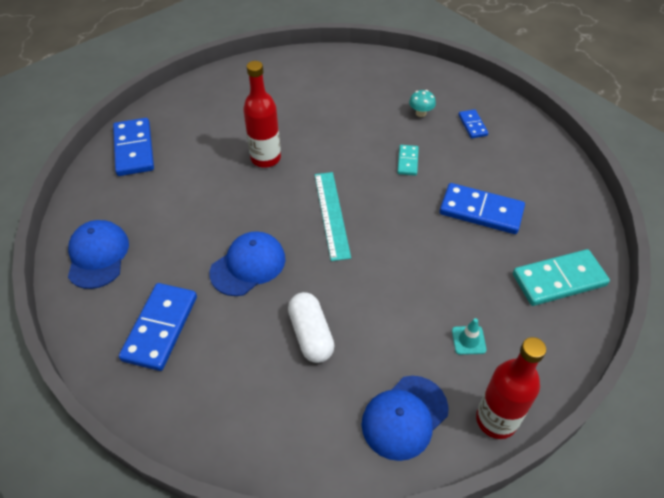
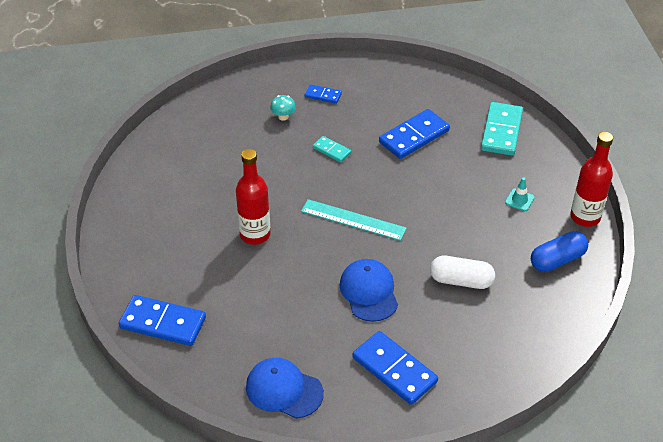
camera: 60 degrees left, 5 degrees down
(404, 417) = (557, 260): blue cap -> blue capsule

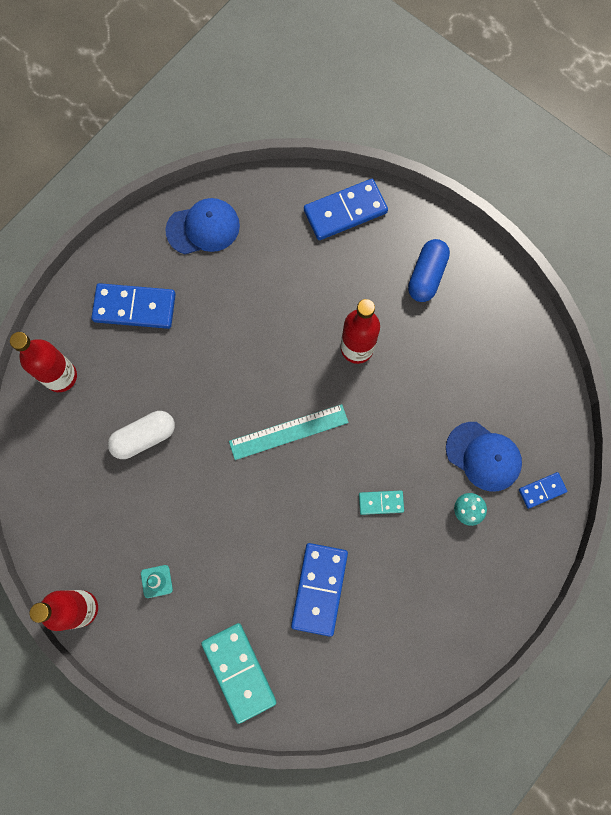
camera: 140 degrees right, 30 degrees up
(323, 95) = (457, 575): blue domino -> blue domino (542, 490)
(369, 292) = (212, 364): blue cap -> blue cap (483, 456)
(496, 361) = (61, 376): none -> red bottle
(557, 260) = (75, 529): blue capsule -> blue capsule (426, 275)

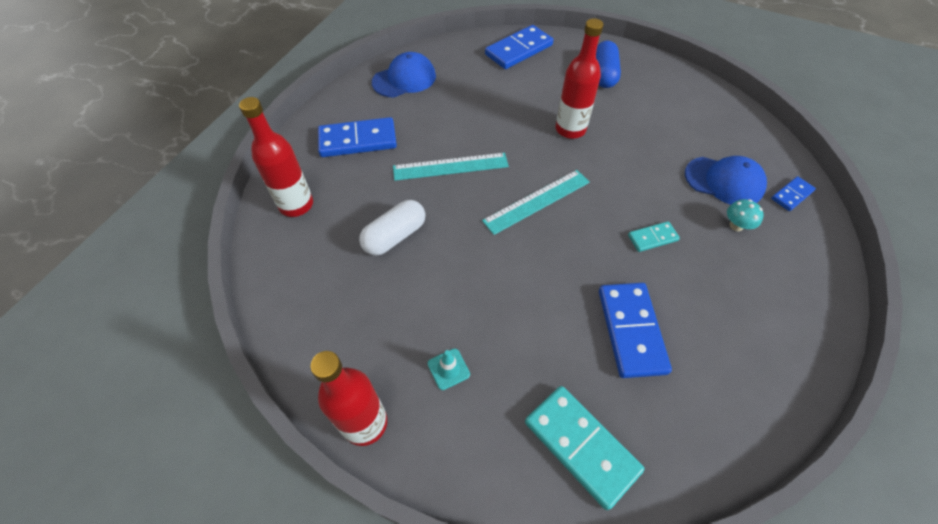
camera: 15 degrees left, 20 degrees down
(218, 367) = (450, 167): none -> turquoise ruler

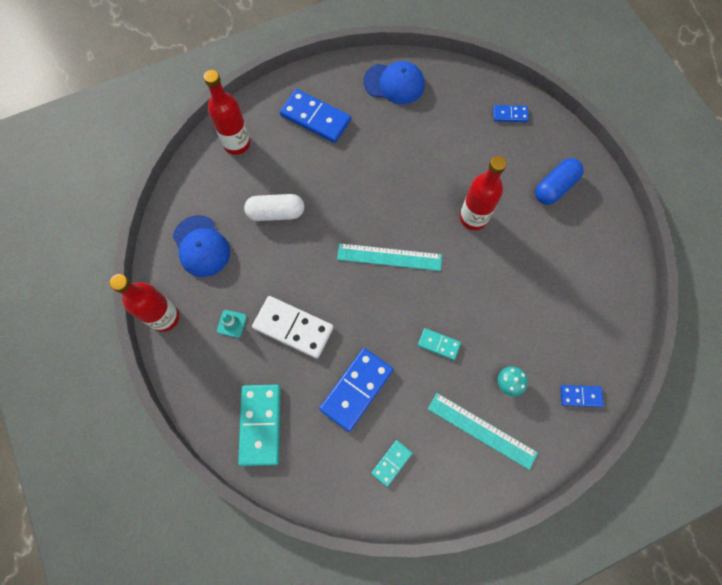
camera: 40 degrees right, 15 degrees up
(450, 167) = (357, 186): turquoise ruler -> turquoise ruler (481, 430)
(515, 323) = (293, 328): none -> white domino
(519, 50) = (510, 115): blue domino -> blue domino, size x0.53
(724, 181) = (541, 346): blue cap -> blue cap (201, 246)
(733, 370) = (391, 463): none -> turquoise domino

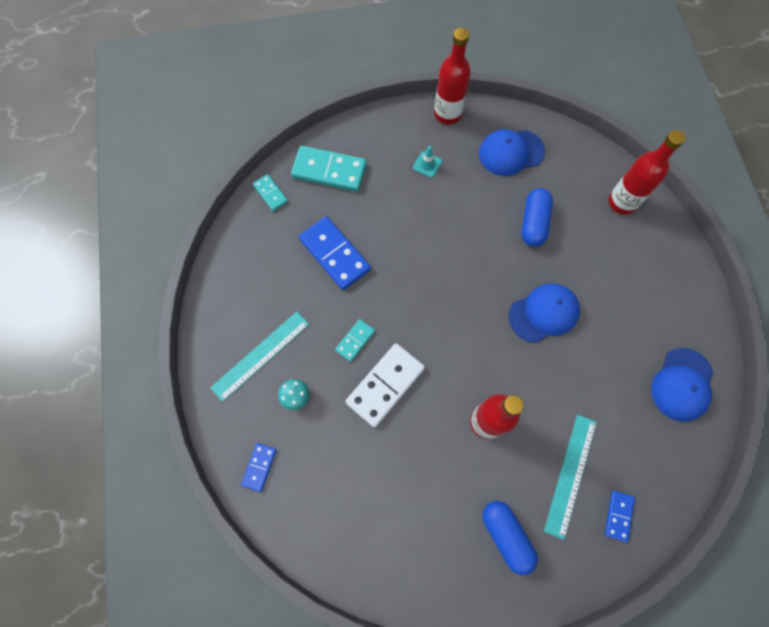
camera: 105 degrees right, 0 degrees up
(276, 213) = (533, 223): white capsule -> blue capsule
(293, 328) = (409, 214): white domino -> white domino (385, 385)
(315, 118) = (644, 285): blue domino -> none
(363, 190) = (544, 313): none -> blue cap
(389, 257) = (460, 319): turquoise ruler -> turquoise ruler (570, 475)
(391, 463) = (260, 267): turquoise domino -> turquoise domino (270, 193)

